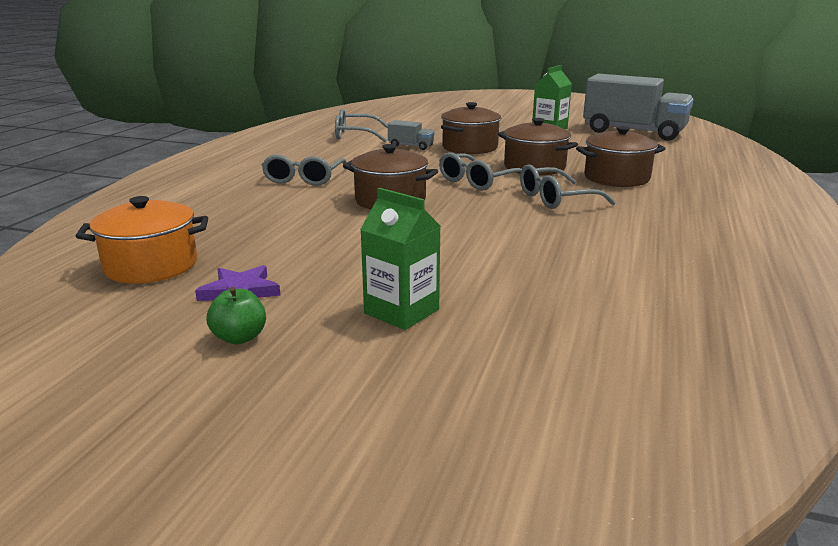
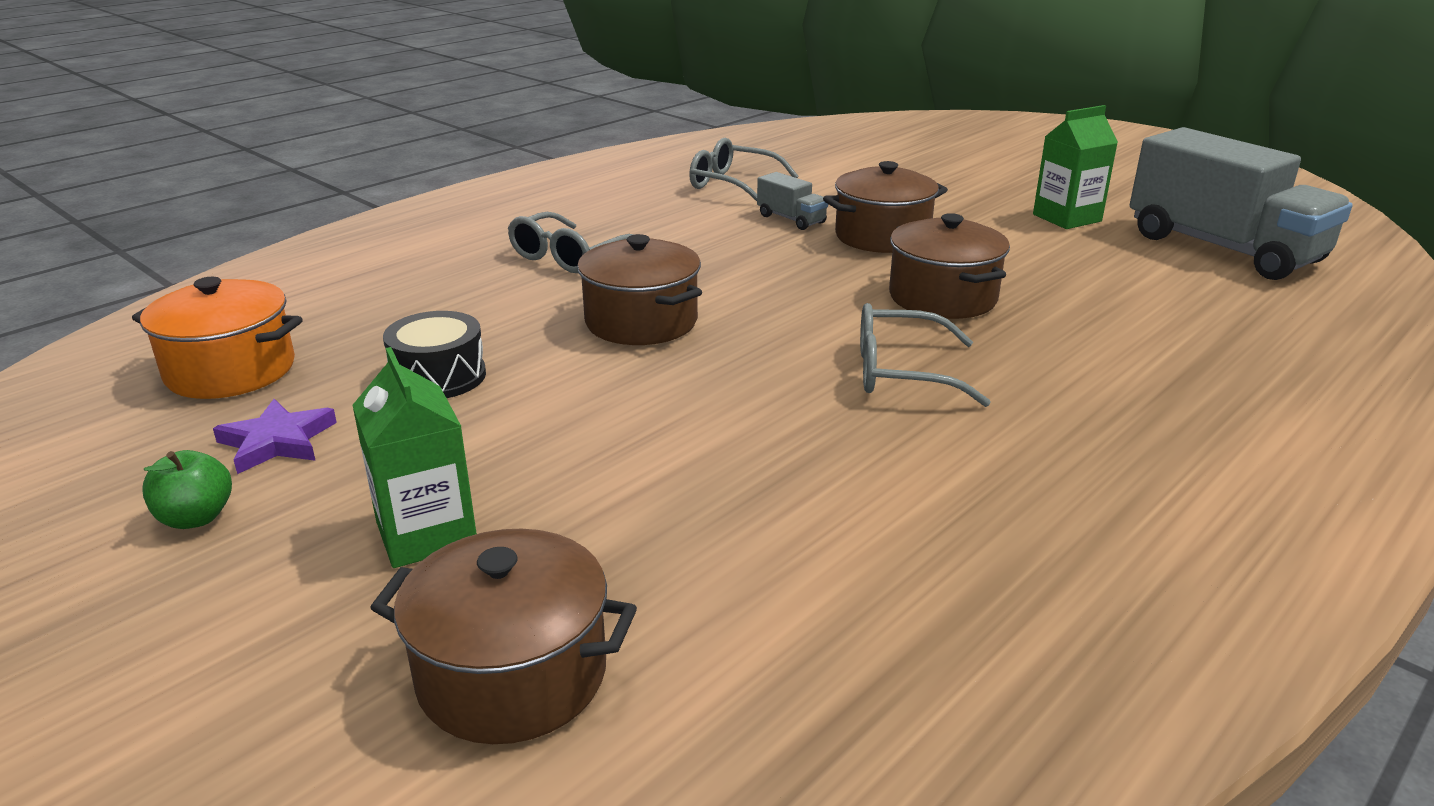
camera: 25 degrees right, 5 degrees up
(302, 243) = (439, 376): none -> black drum
(477, 181) = (814, 310): grey glasses -> none
(616, 178) = (1064, 348): brown pot -> brown pot (512, 675)

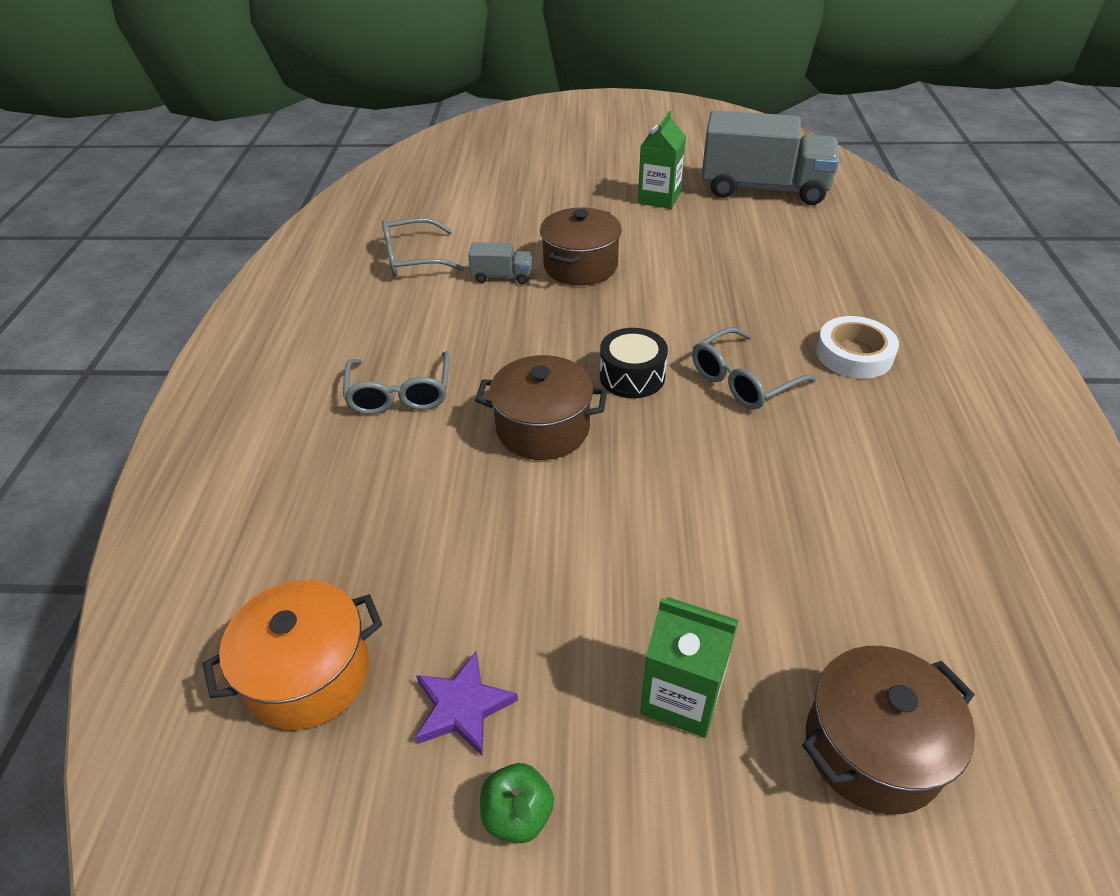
camera: 40 degrees left, 15 degrees up
(439, 376) = (483, 566): black drum -> black drum (632, 376)
(942, 298) = (683, 304): brown pot -> none
(1084, 408) = (854, 354): none -> white tape

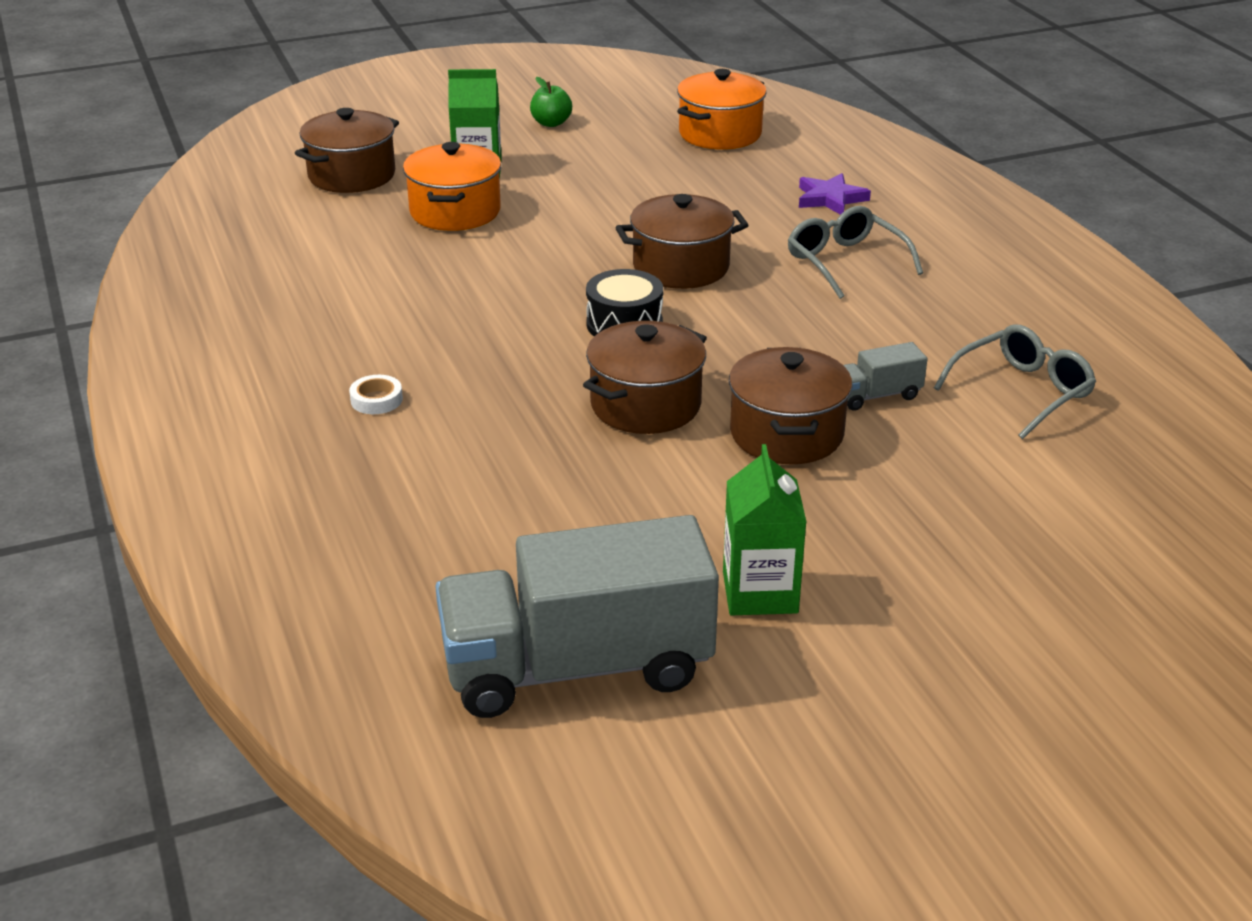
camera: 155 degrees right, 10 degrees down
(462, 707) = (612, 142): purple star -> purple star (830, 198)
(656, 304) = (645, 405): none -> brown pot
(738, 596) = (455, 212): none -> orange pot
(742, 380) = (501, 346): grey glasses -> none
(854, 354) = (376, 400): white tape -> white tape, size x0.54

